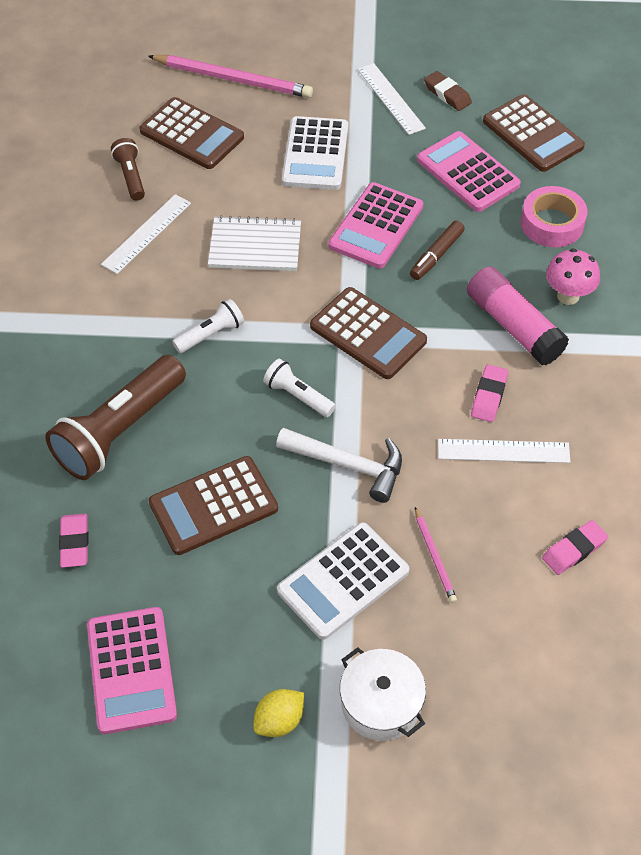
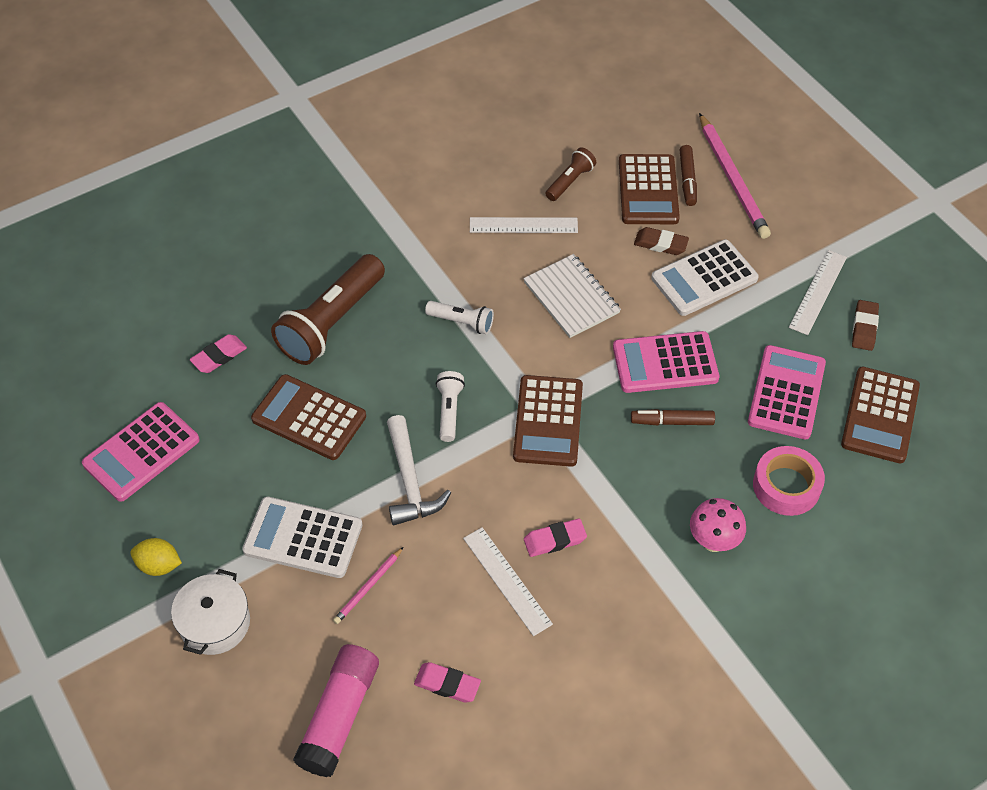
camera: 55 degrees right, 0 degrees up
(119, 430) = (331, 322): brown flashlight -> brown flashlight turned 60 degrees counterclockwise
(206, 105) = (687, 180): none -> brown marker
(255, 159) = (660, 244): none -> brown eraser
(513, 326) = (644, 518): pink glue stick -> pink glue stick (339, 716)

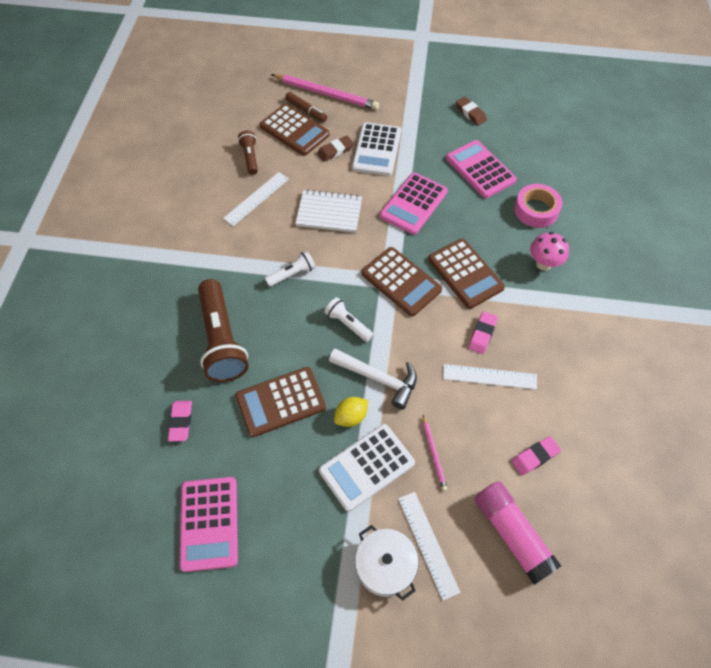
camera: 50 degrees left, 5 degrees up
(159, 565) = (310, 573): yellow lemon -> yellow lemon (351, 417)
(672, 422) = (453, 228): brown marker -> none
(818, 292) = (431, 114): white ruler -> white ruler (428, 544)
(880, 415) = (527, 145): brown calculator -> brown calculator (465, 274)

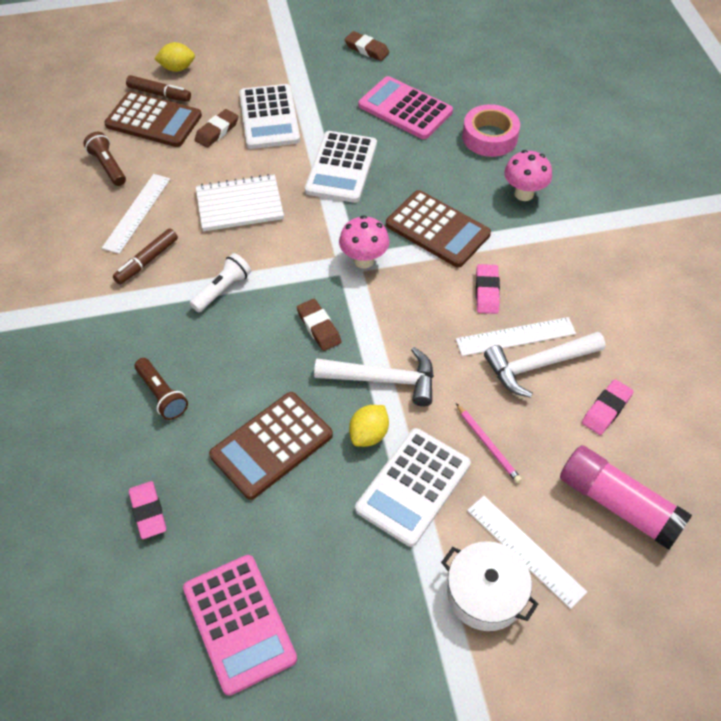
camera: 20 degrees left, 5 degrees down
(221, 340) = (162, 395): brown flashlight -> brown flashlight, size x0.50
(249, 237) = (147, 261): none -> brown marker
(326, 94) = (177, 68): pink pencil -> yellow lemon
(348, 324) = (319, 327): white flashlight -> brown eraser
(401, 282) = (364, 260): brown calculator -> pink mushroom
(413, 204) = (341, 167): pink calculator -> white calculator
(497, 405) = (538, 365): none -> white hammer

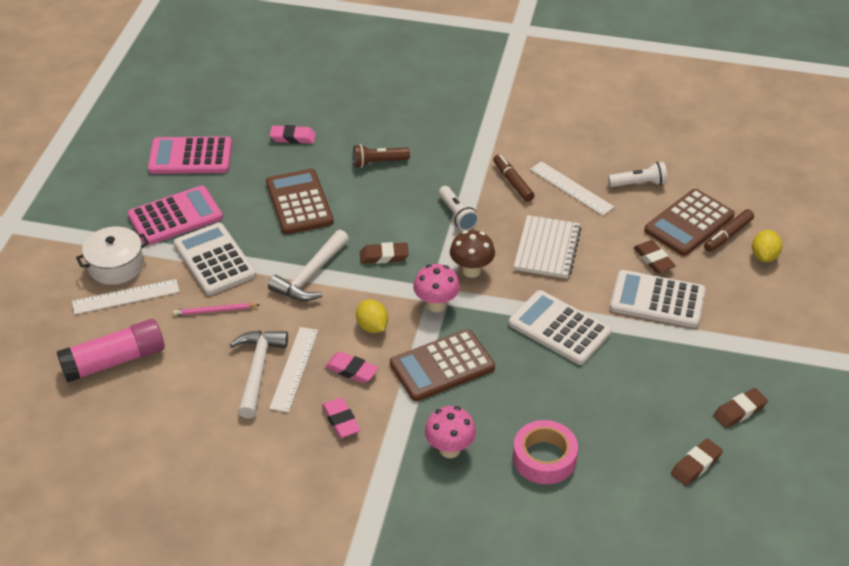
camera: 115 degrees right, 10 degrees down
(108, 166) = (639, 184): brown flashlight -> white flashlight
(301, 250) = (471, 271): none -> brown mushroom
(369, 434) = (271, 252): yellow lemon -> yellow lemon (372, 326)
(405, 109) = (622, 406): pink calculator -> pink calculator (175, 217)
(435, 60) = (696, 465): none -> brown eraser
(606, 409) = (189, 393): pink eraser -> pink eraser (341, 420)

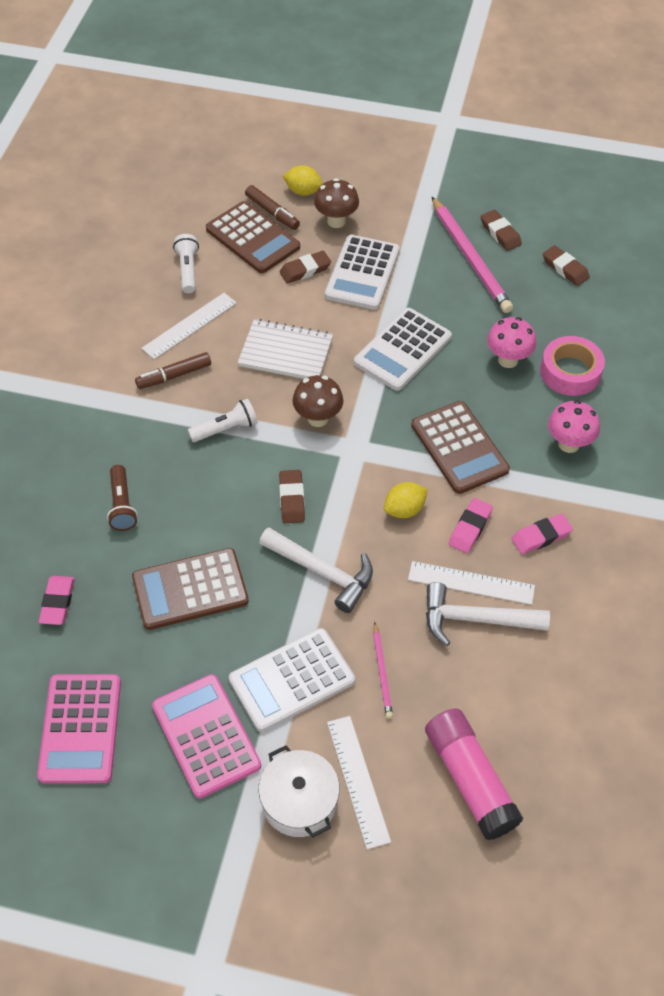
camera: 90 degrees left, 10 degrees up
(436, 305) = (370, 451): pink mushroom -> pink mushroom (508, 360)
(696, 384) = (470, 258): none -> pink pencil
(726, 281) = (336, 221): none -> brown mushroom

